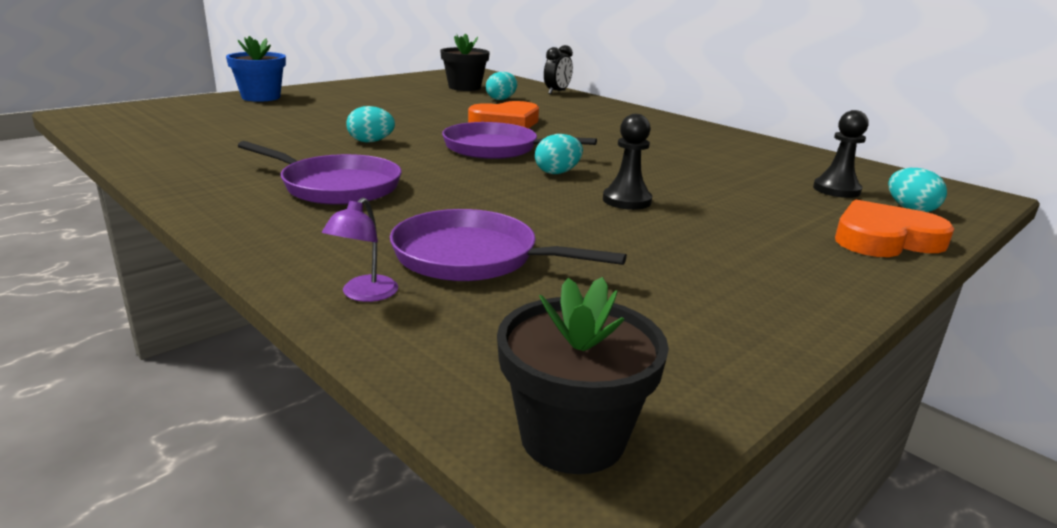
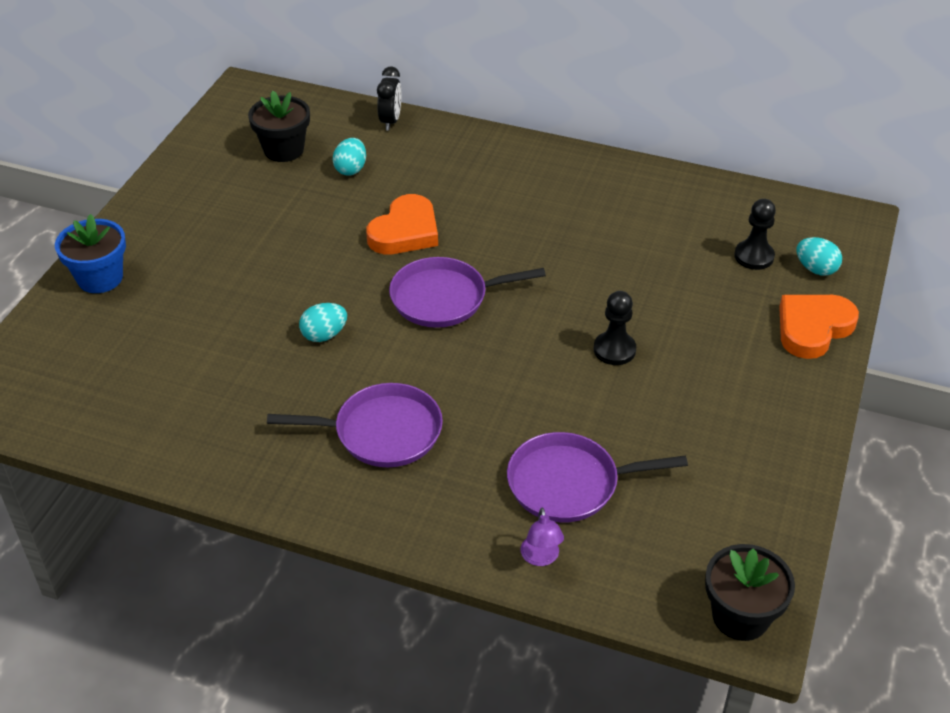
camera: 25 degrees left, 20 degrees up
(557, 172) = (530, 323): turquoise egg -> none

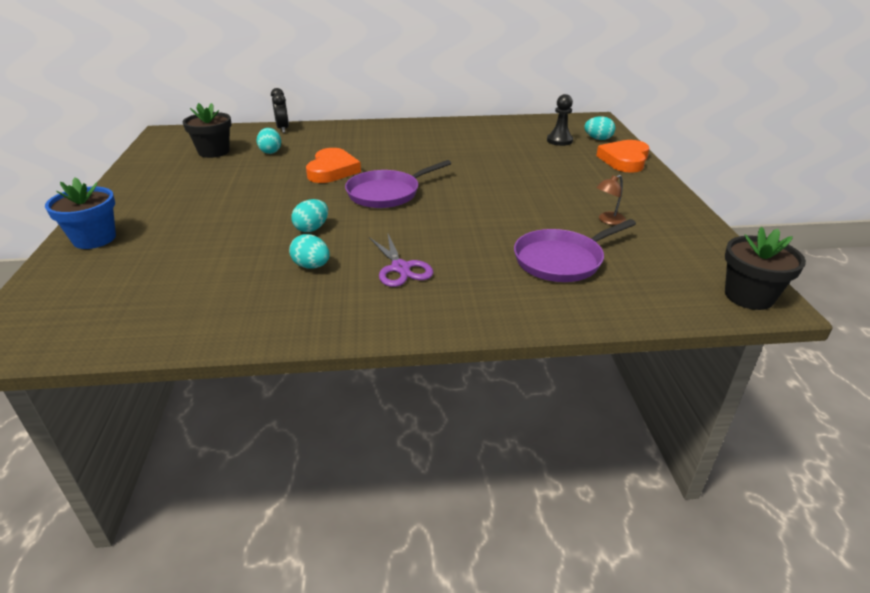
camera: 25 degrees left, 10 degrees down
(293, 396) = (311, 266): none -> turquoise egg
(382, 432) = (400, 268): purple pan -> purple scissors
(541, 558) = (585, 305): purple lamp -> none
(614, 350) = (522, 192): black pawn -> none
(682, 438) = (608, 220): none -> brown lamp

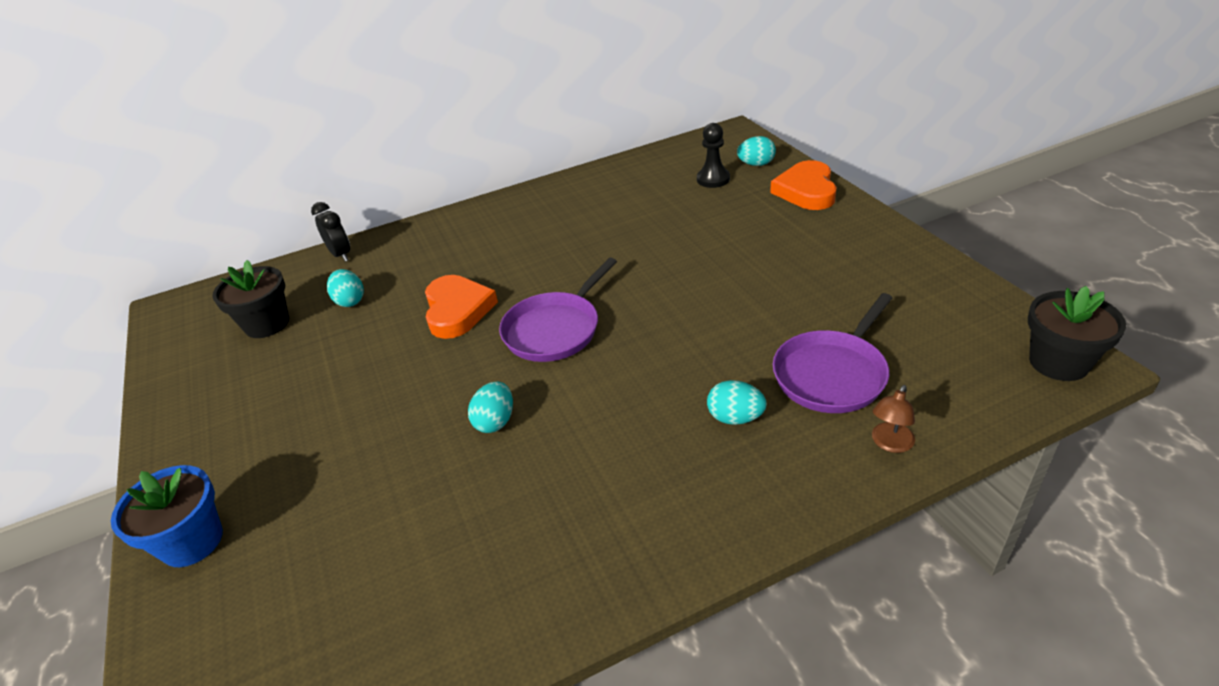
camera: 15 degrees left, 5 degrees up
(311, 266) = (536, 486): turquoise egg -> turquoise egg (735, 418)
(400, 268) = (651, 451): purple scissors -> none
(608, 220) = (845, 294): brown lamp -> brown lamp (889, 444)

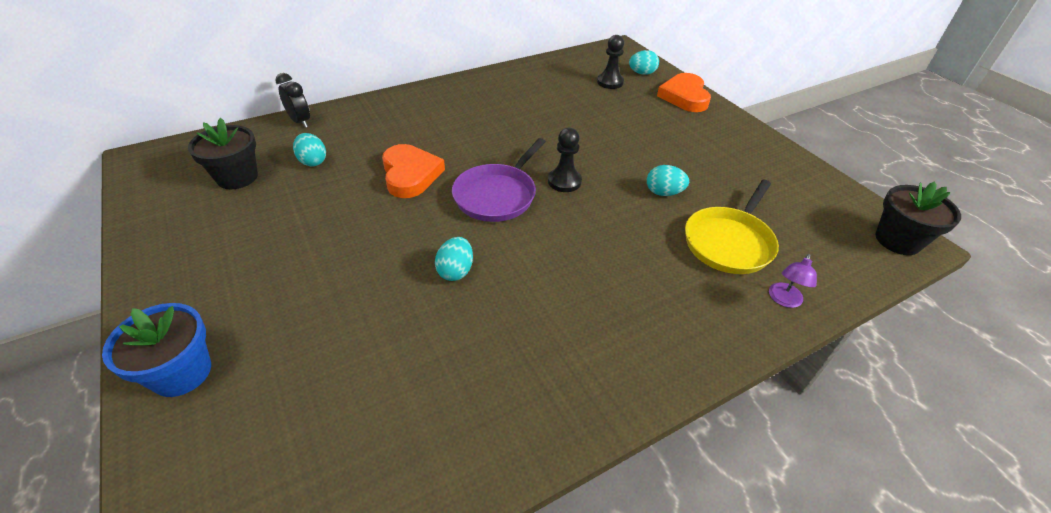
camera: 10 degrees left, 5 degrees up
(637, 308) = (564, 181): none -> black pawn
(735, 418) = (658, 275): turquoise egg -> turquoise egg (663, 193)
(832, 374) = (729, 242): purple pan -> yellow pan
(889, 444) = (784, 300): brown lamp -> purple lamp

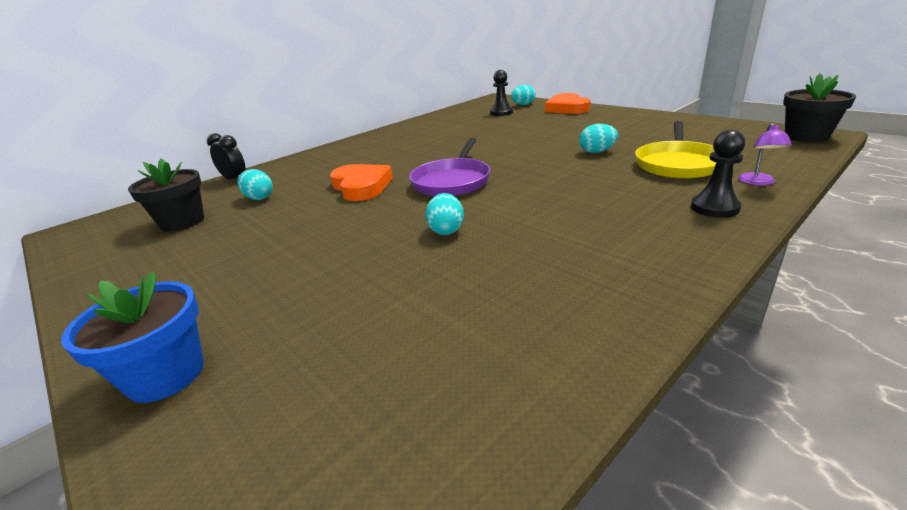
camera: 10 degrees left, 15 degrees down
(564, 181) = (507, 163): black pawn -> black pawn (714, 207)

